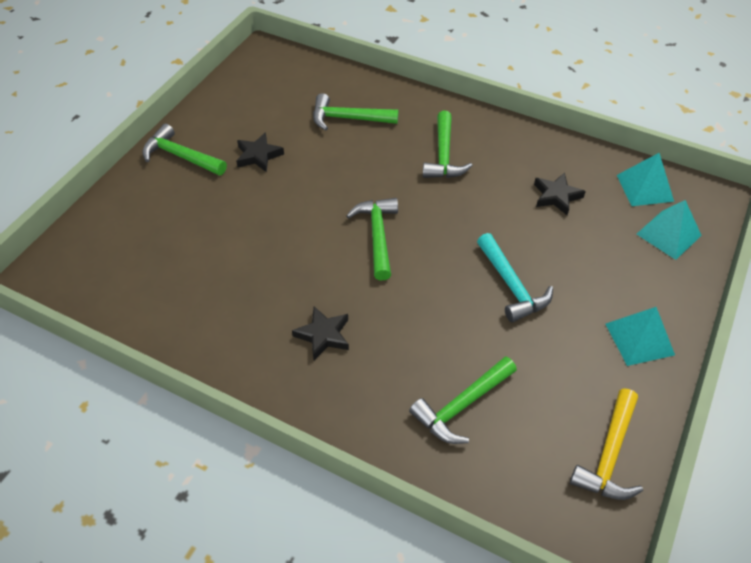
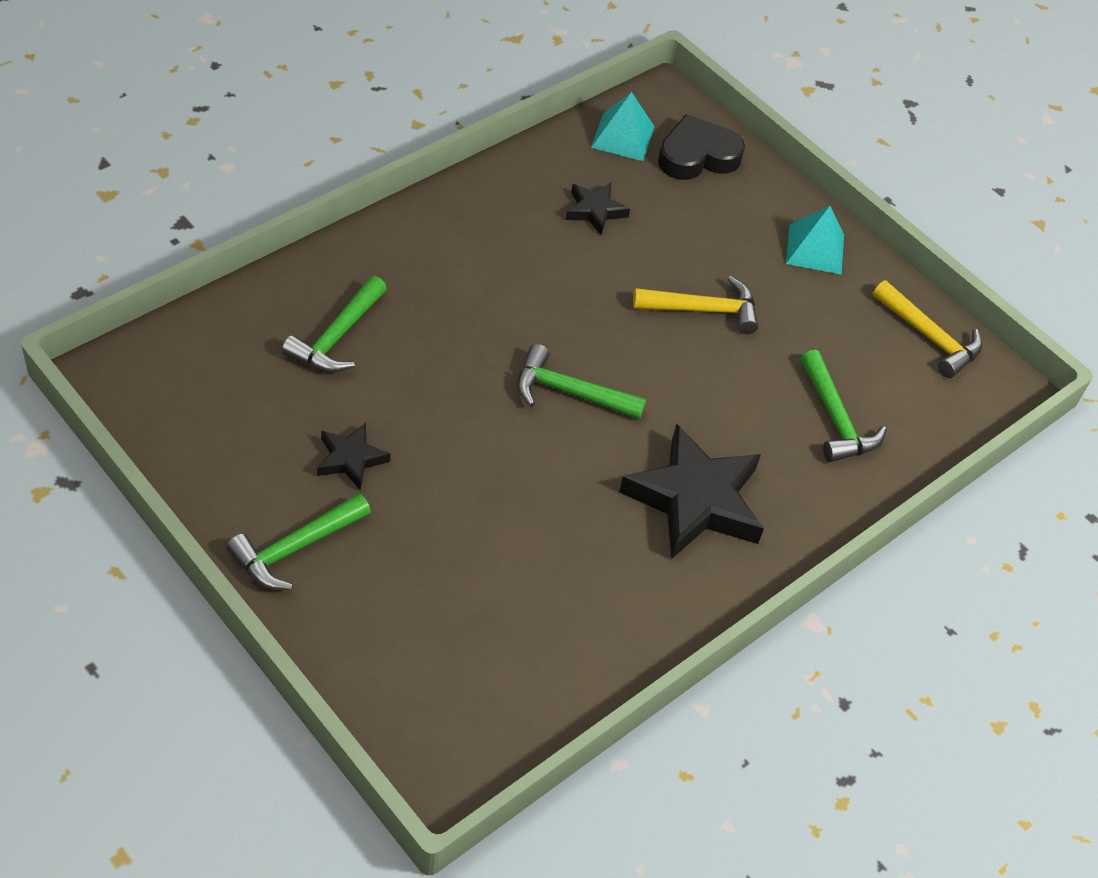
camera: 75 degrees left, 0 degrees up
(323, 335) = (695, 499): black star -> black star, size x1.99
(443, 155) = (468, 274): green hammer -> none
(511, 285) = (703, 310): turquoise hammer -> yellow hammer
(668, 234) = (697, 156): turquoise pyramid -> black heart

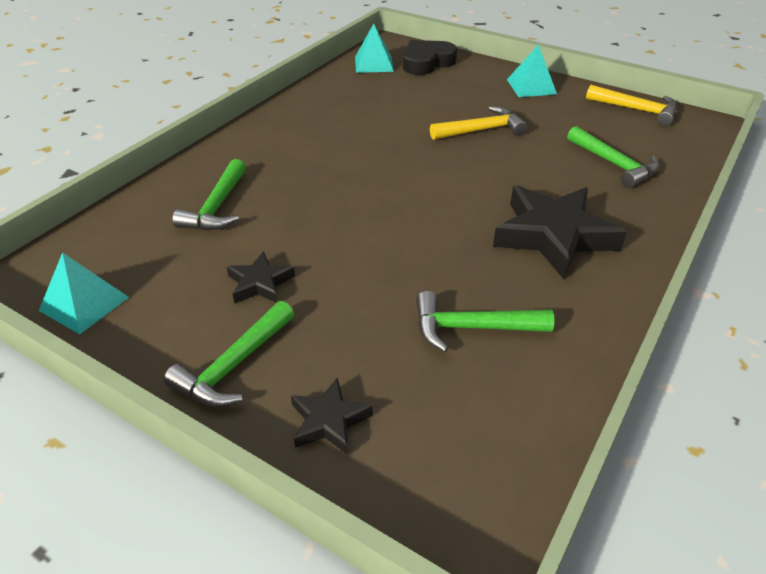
camera: 10 degrees left, 10 degrees down
(169, 427) = (84, 303): none -> turquoise pyramid
(569, 392) = (416, 196): green hammer -> green hammer (472, 328)
(595, 211) = (376, 99): black star -> black star (329, 421)

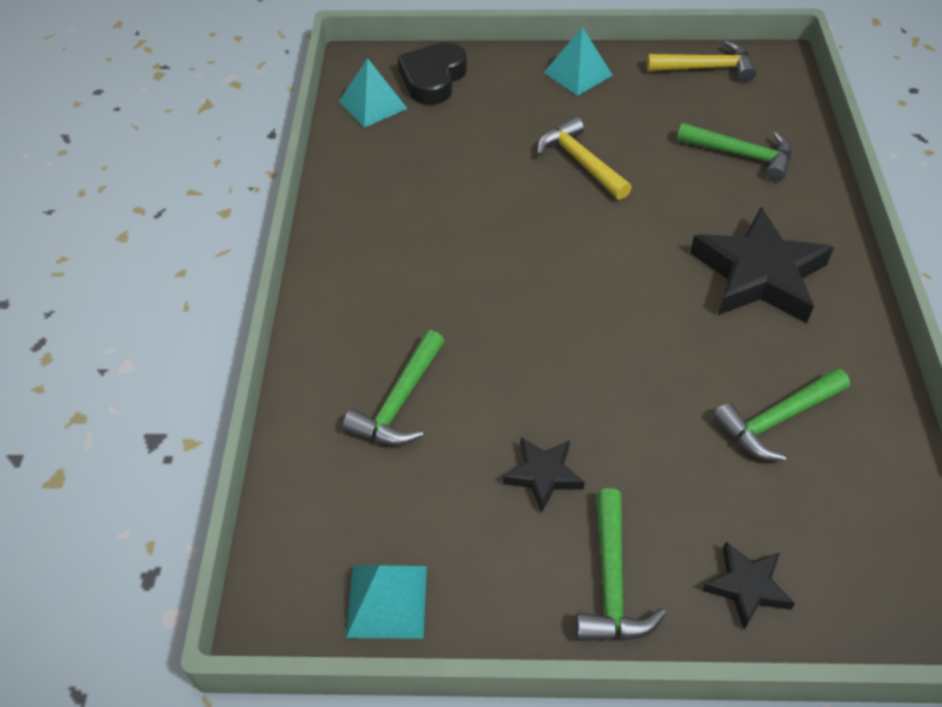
camera: 30 degrees left, 10 degrees up
(217, 207) = (400, 402): green hammer -> green hammer turned 45 degrees clockwise
(481, 130) = (580, 162): yellow hammer -> yellow hammer turned 75 degrees counterclockwise

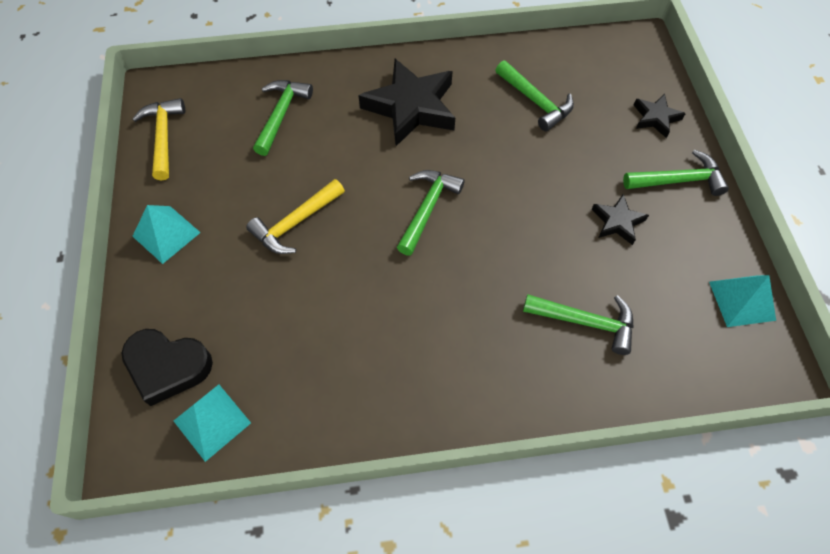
camera: 100 degrees left, 10 degrees up
(588, 273) = (427, 209): none -> green hammer

